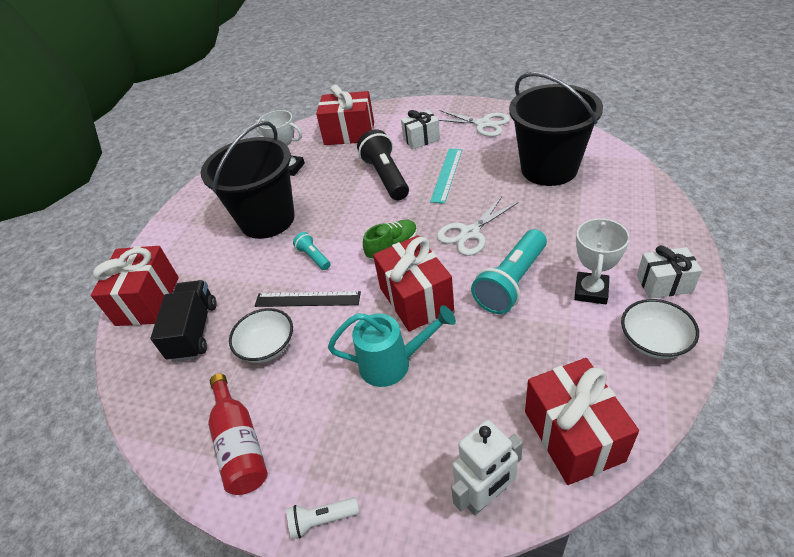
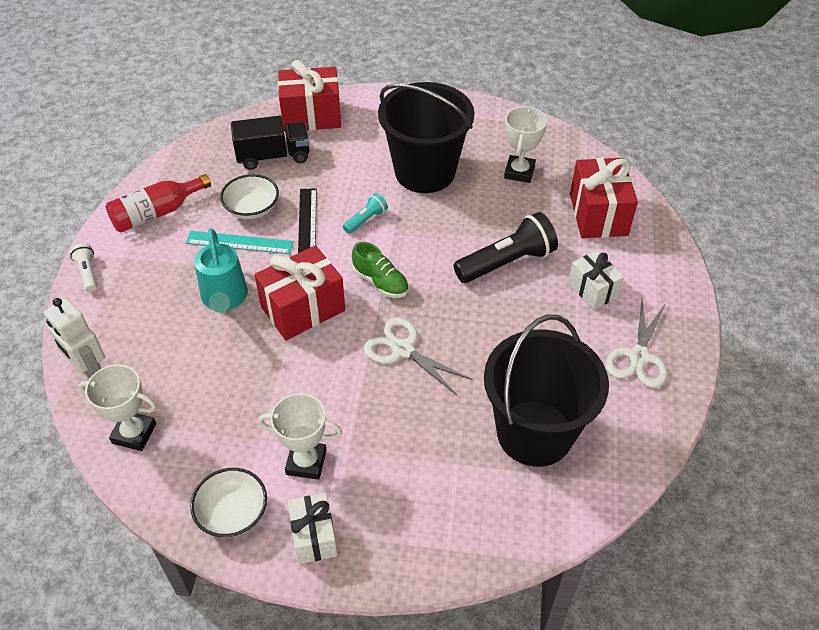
camera: 75 degrees right, 5 degrees up
(447, 175) = (514, 322): turquoise ruler -> turquoise ruler (239, 243)
(511, 282) = (322, 389): turquoise flashlight -> none
(573, 435) = (134, 433): red gift -> white trophy

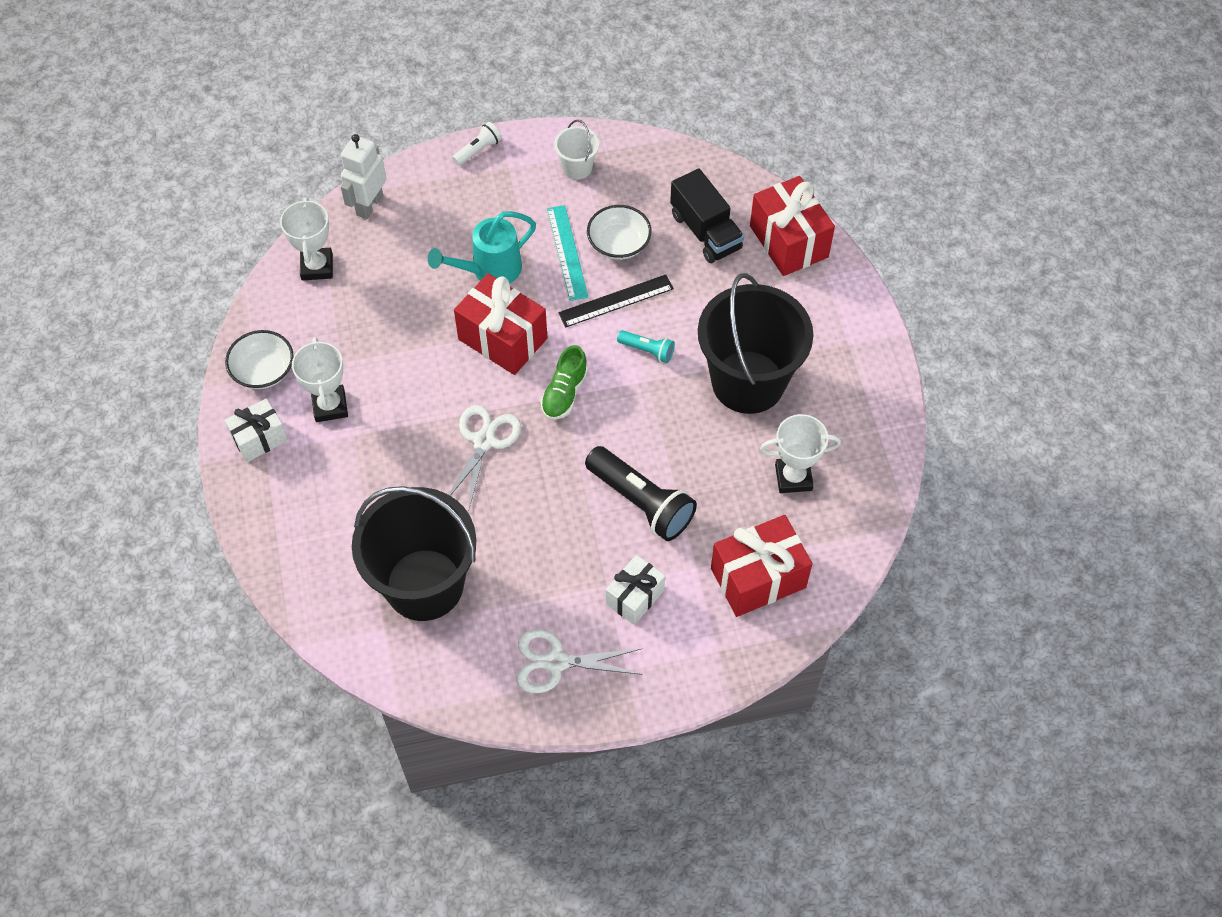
camera: 70 degrees right, 10 degrees up
(157, 213) = (577, 167): red bottle -> white bucket

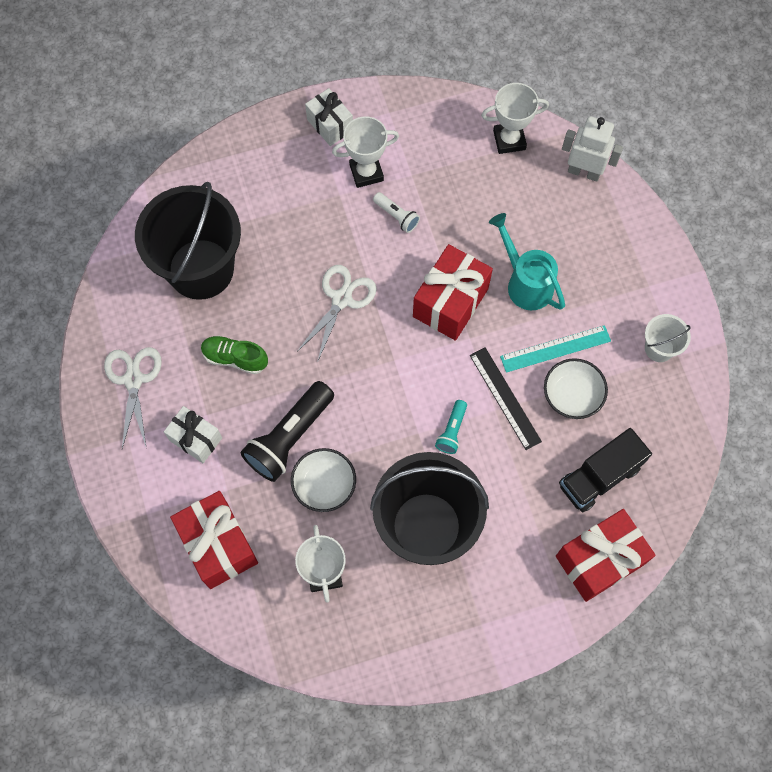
camera: 85 degrees right, 10 degrees up
(263, 371) = (396, 116): white bowl -> white bowl (324, 485)
(478, 150) = (664, 256): white flashlight -> white flashlight (396, 216)
(484, 441) = (341, 299): white scissors -> white scissors turned 75 degrees counterclockwise
(564, 393) = (397, 361): green shoe -> green shoe (235, 358)

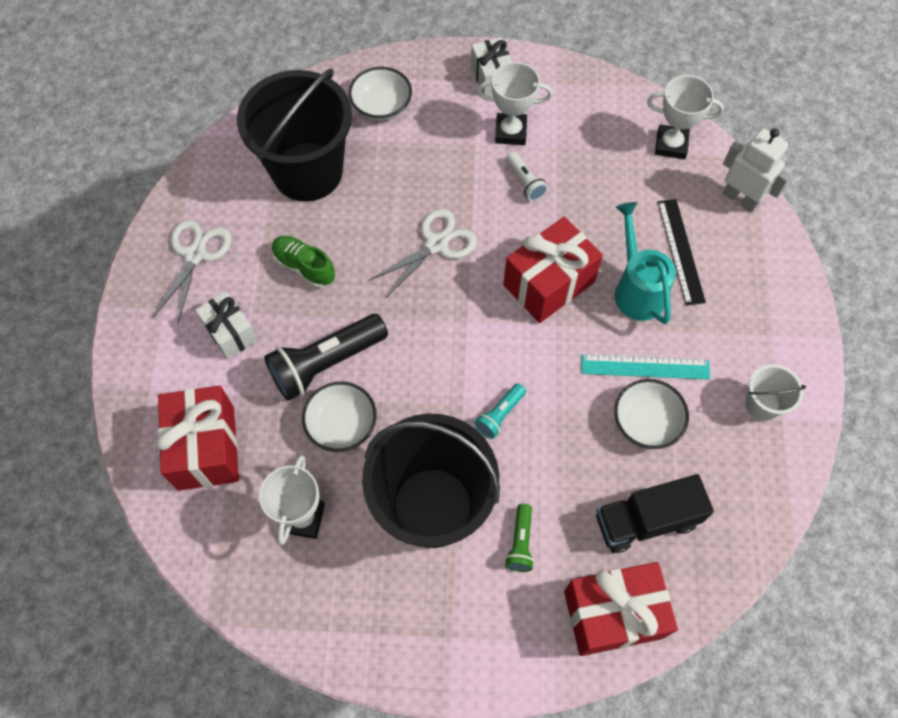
camera: 20 degrees right, 5 degrees down
(241, 184) = (381, 106): none -> white bowl
(504, 398) = (570, 400): black ruler -> black ruler (680, 251)
(507, 530) = (520, 542): none -> green flashlight

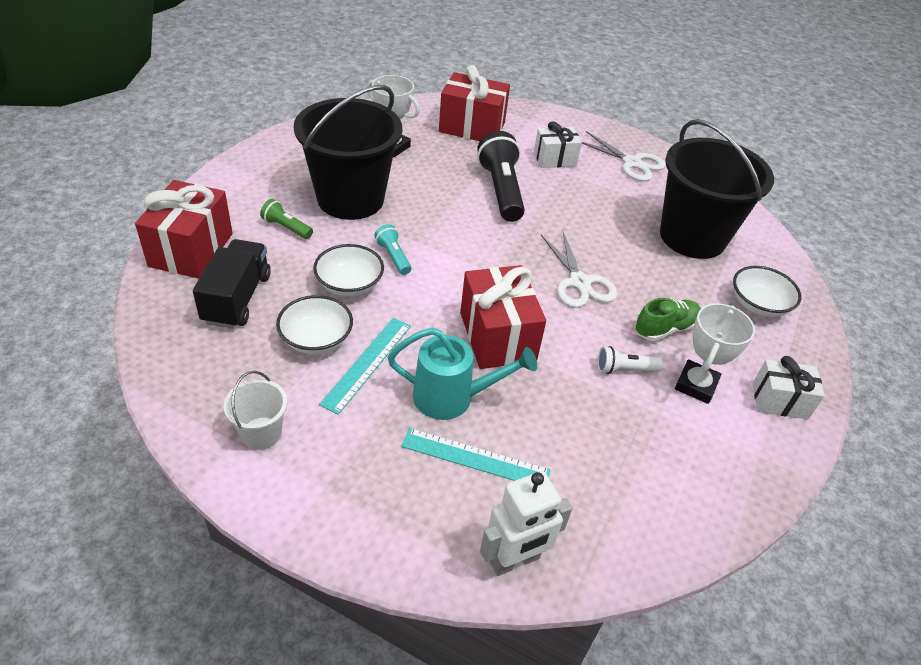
camera: 110 degrees right, 20 degrees down
(304, 267) = (594, 206): green shoe -> green shoe (665, 328)
(342, 424) = (446, 182): white bowl -> white bowl (349, 284)
(671, 145) = (627, 527): white trophy -> none
(680, 251) = (475, 458): black ruler -> turquoise ruler

